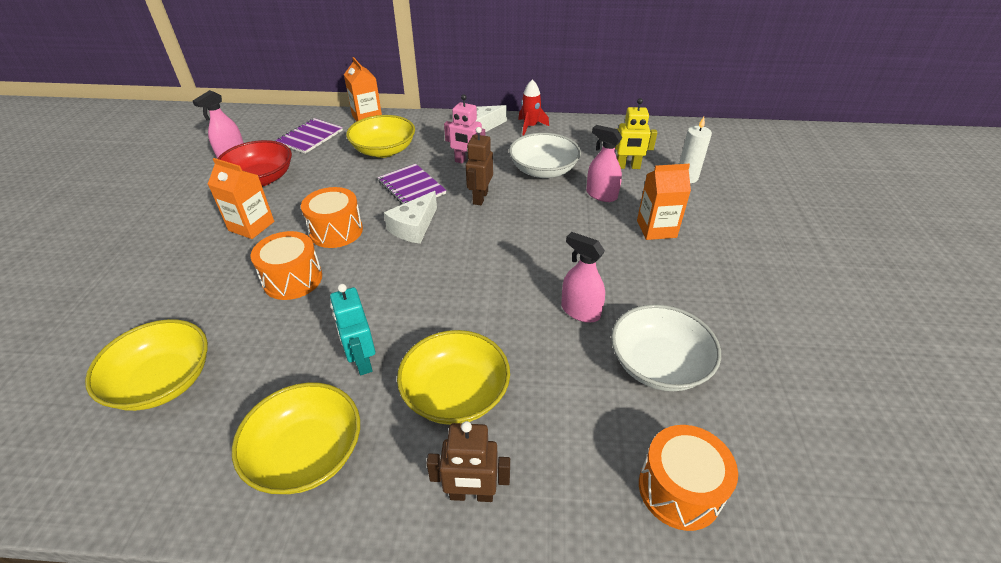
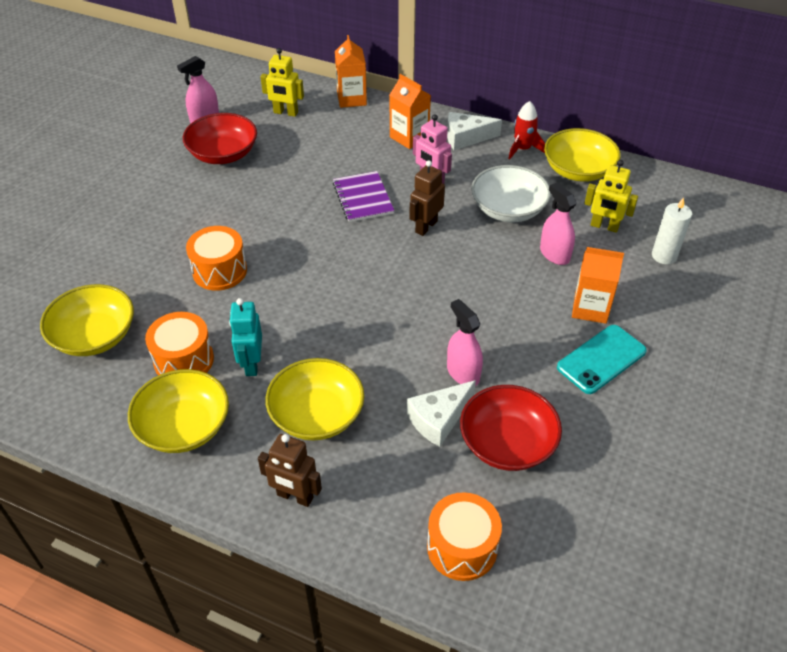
camera: 20 degrees right, 5 degrees up
(251, 226) = (200, 206): orange carton -> orange carton (409, 137)
(310, 137) = (285, 113): purple notebook -> yellow robot
(336, 231) = (273, 230): orange drum -> orange drum (184, 360)
(384, 150) = (353, 146): yellow bowl -> yellow bowl (578, 170)
(414, 227) = (347, 244): white cheese -> white cheese (439, 419)
(658, 364) = (507, 443): white bowl -> red bowl
(692, 267) = (601, 359): none -> turquoise phone

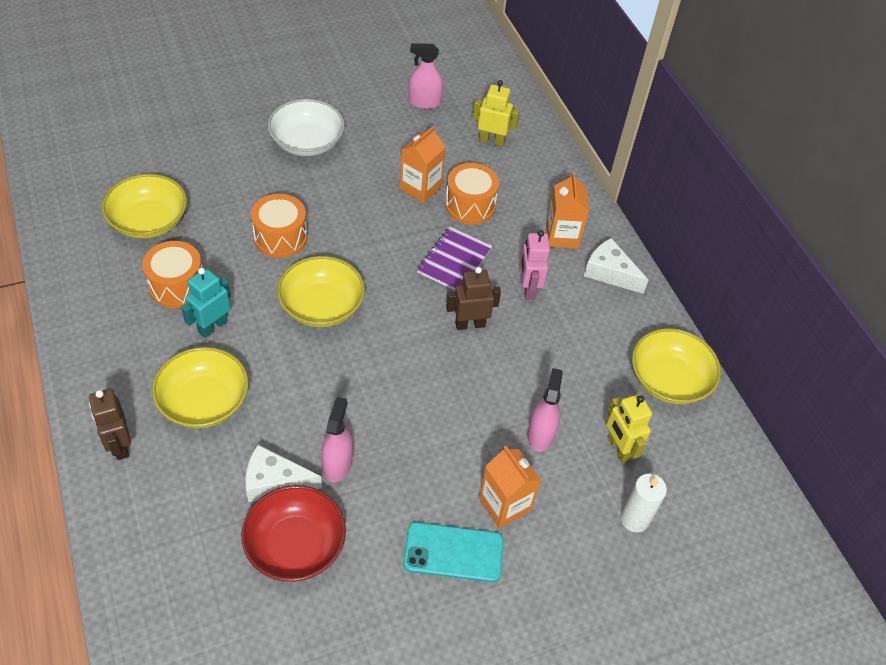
camera: 40 degrees right, 5 degrees up
(184, 426) = (120, 334): yellow bowl -> yellow bowl (322, 306)
(223, 154) = (400, 143): red bowl -> none
(285, 113) = (491, 141): yellow robot -> yellow robot turned 135 degrees clockwise
(351, 99) = (560, 166): orange carton -> orange carton (420, 187)
(462, 547) = (167, 585): orange drum -> orange drum (470, 205)
(508, 209) = (557, 364): white bowl -> white bowl (307, 142)
(523, 149) = (646, 321): red rocket -> none

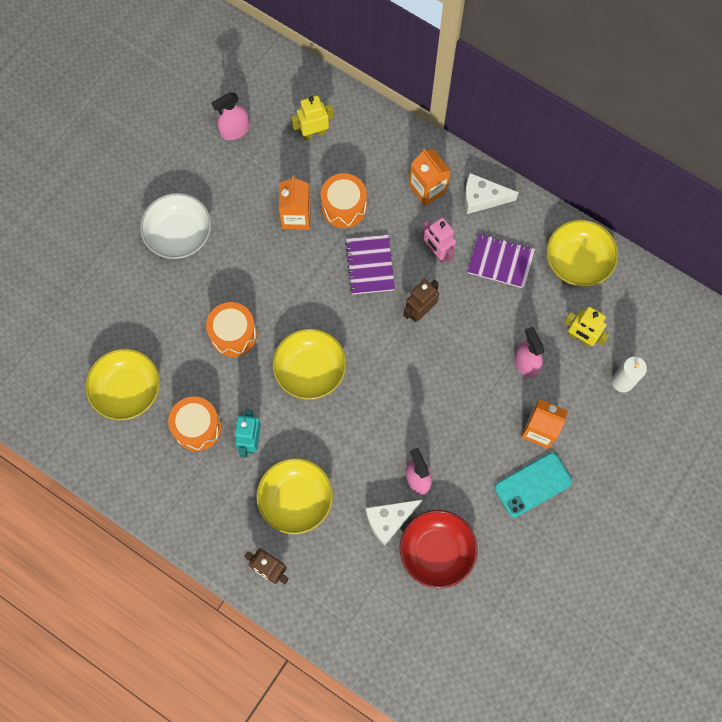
camera: 30 degrees left, 20 degrees up
(586, 333) = (500, 262): none -> purple notebook

